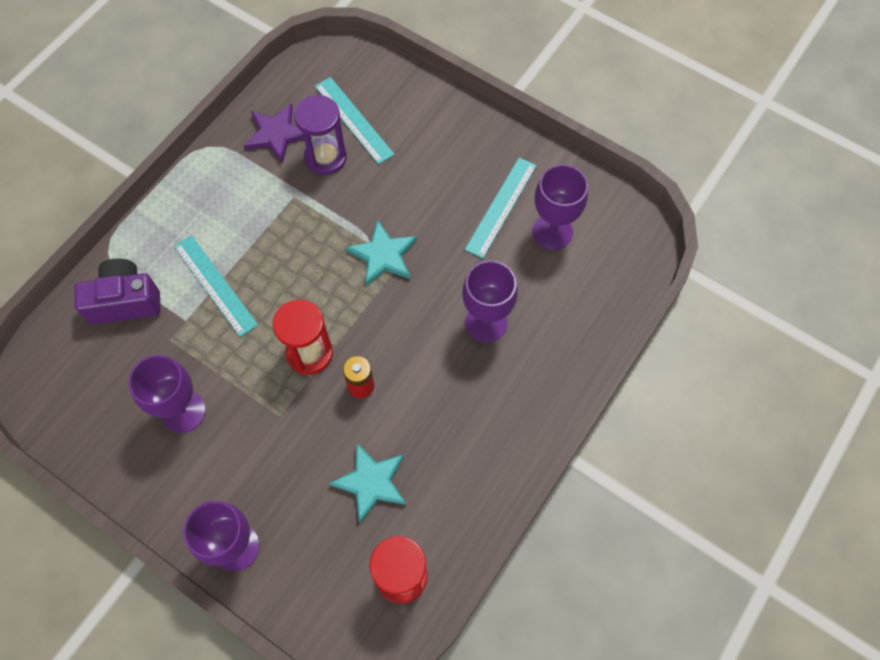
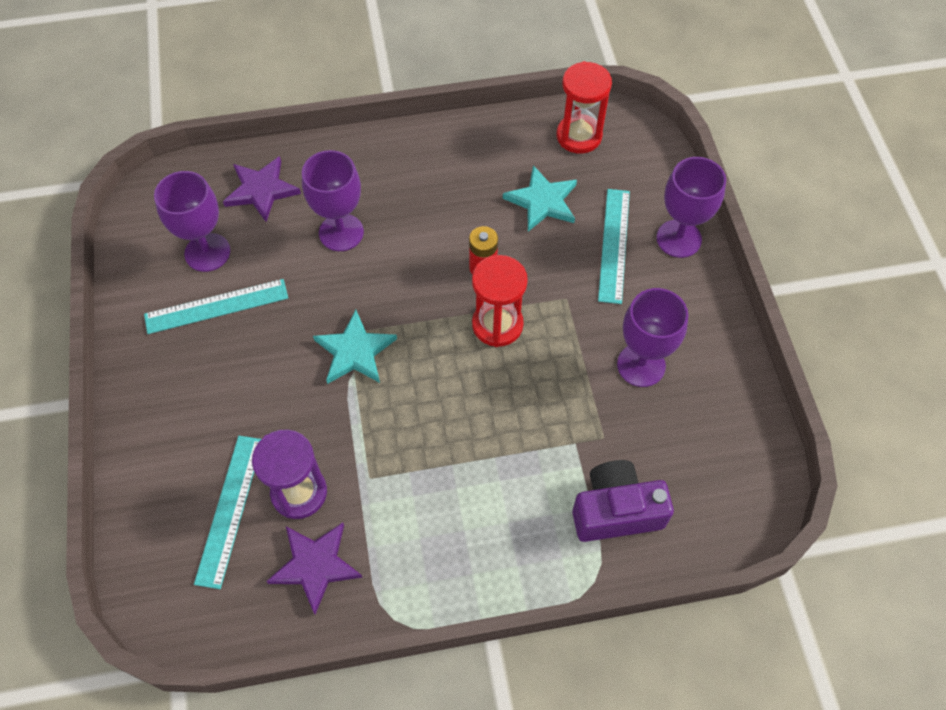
camera: 135 degrees left, 5 degrees down
(125, 301) = (616, 511): purple camera -> purple camera turned 135 degrees clockwise
(215, 285) = (521, 453): turquoise ruler -> turquoise ruler (614, 245)
(577, 303) = (261, 190): none -> purple star

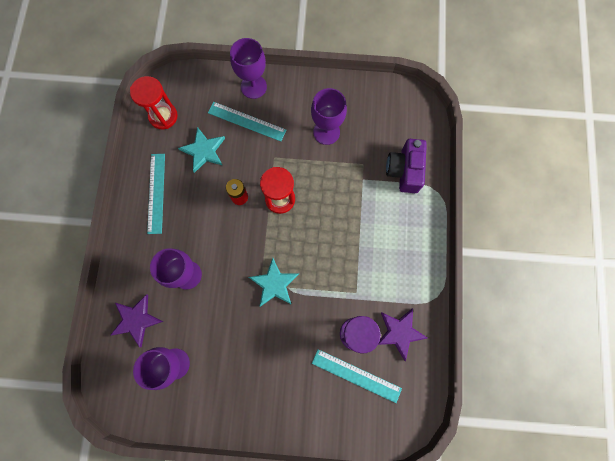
camera: 75 degrees left, 15 degrees up
(216, 306) = (217, 363): turquoise ruler -> turquoise ruler (156, 193)

